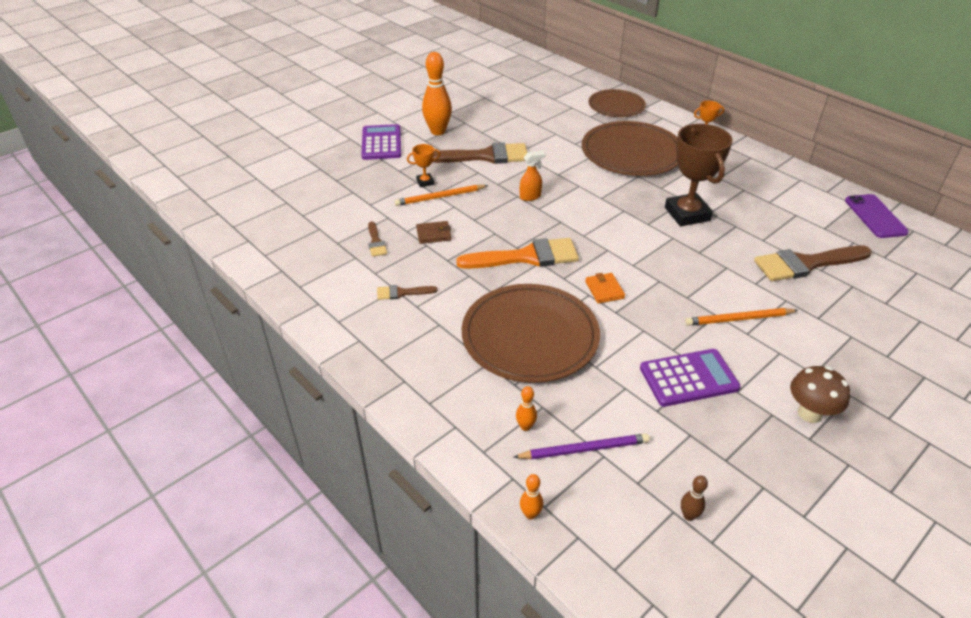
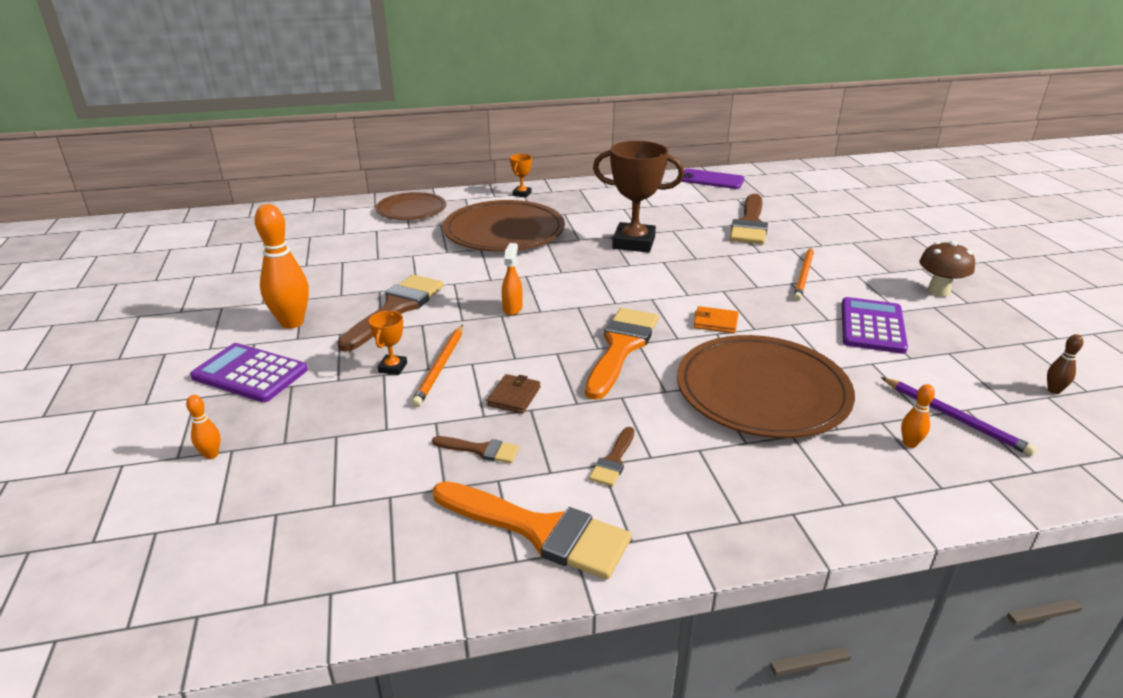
camera: 60 degrees left, 10 degrees down
(325, 286) = (540, 531): none -> orange brush
(530, 514) = (1045, 485): orange bowling pin -> orange bowling pin (211, 455)
(583, 449) = (954, 417): purple pencil -> purple pencil turned 120 degrees clockwise

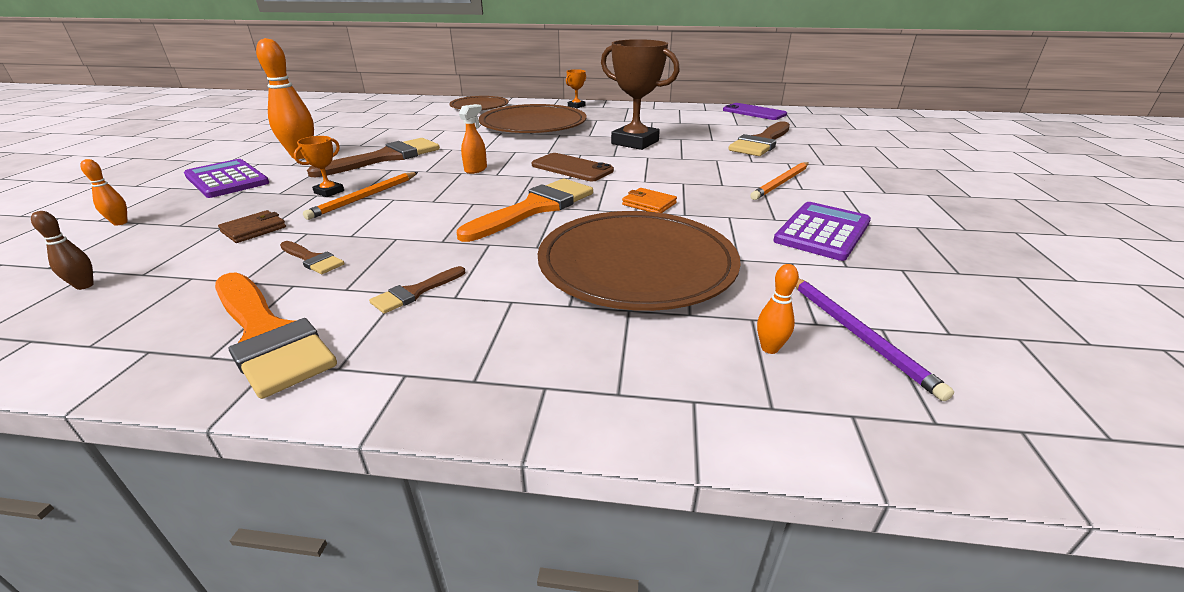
camera: 20 degrees right, 0 degrees up
(514, 396) = (394, 226): brown wallet -> brown wallet (254, 229)
(606, 289) = (572, 168): none -> brown phone
(938, 291) = (933, 215): brown mushroom -> none
(1054, 390) = (1034, 333): brown bowling pin -> brown bowling pin (84, 286)

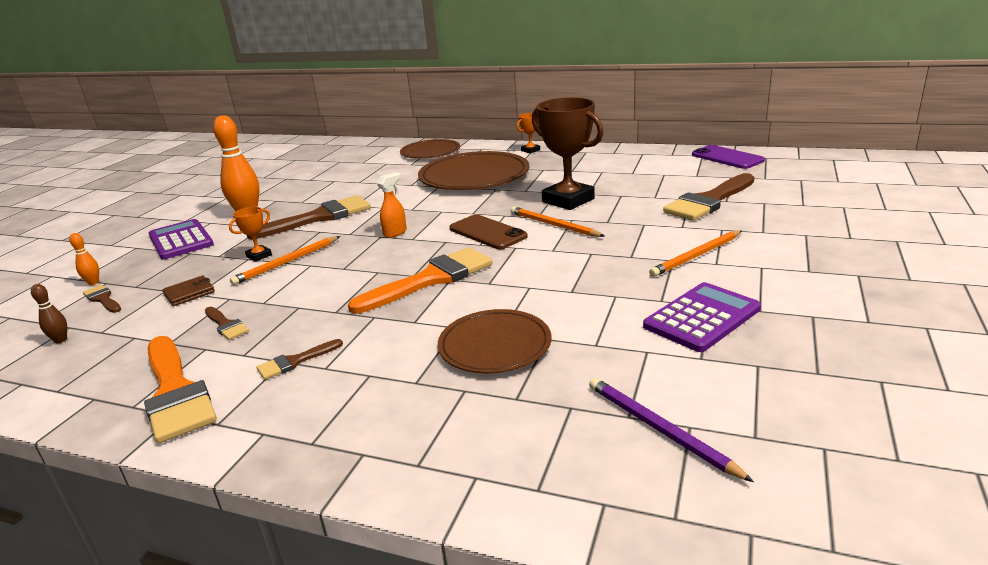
camera: 15 degrees right, 5 degrees down
(137, 239) = (103, 299): none -> brown brush
(633, 161) = (554, 225): none -> orange pencil
(637, 265) = (495, 345): brown plate -> brown plate, size x0.61
(649, 204) = (542, 278): orange wallet -> none
(769, 348) = (568, 437): orange bowling pin -> none
(857, 334) = (660, 430): purple pencil -> purple pencil turned 150 degrees clockwise

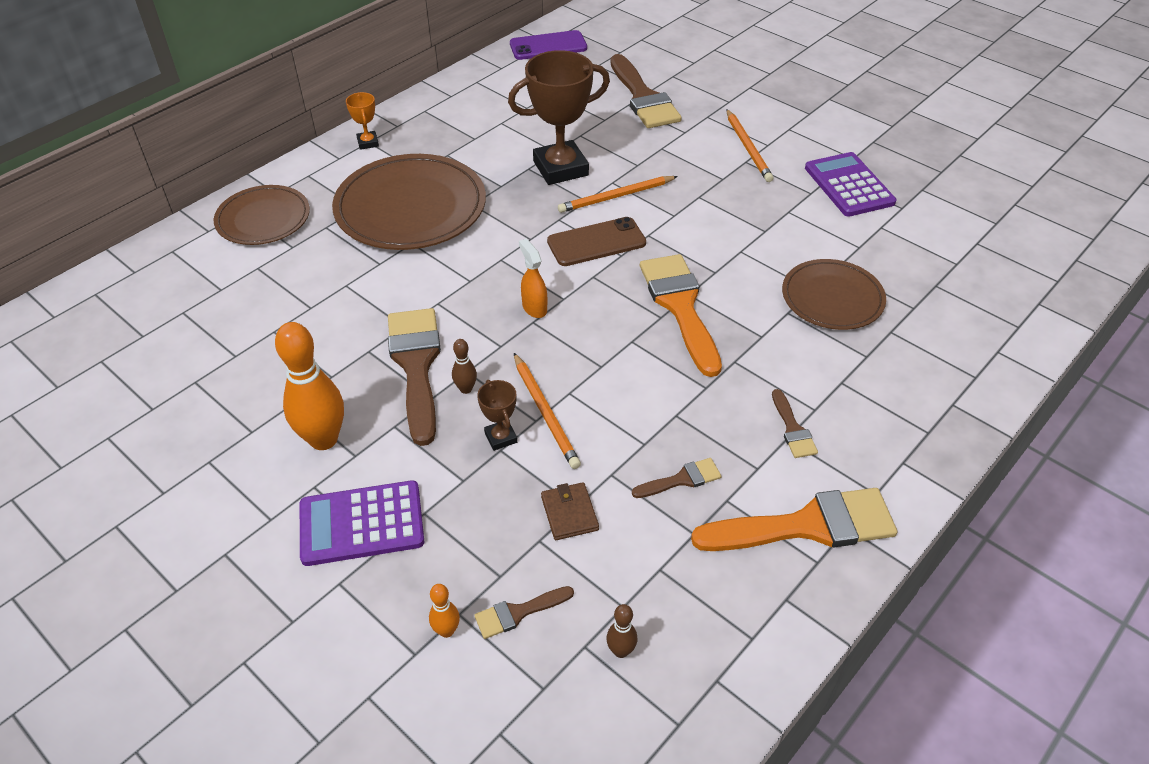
camera: 70 degrees left, 20 degrees up
(259, 256) = (501, 437): orange trophy -> brown trophy
(302, 235) = (466, 389): none -> brown bowling pin
(660, 430) = (976, 256): purple pencil -> none

